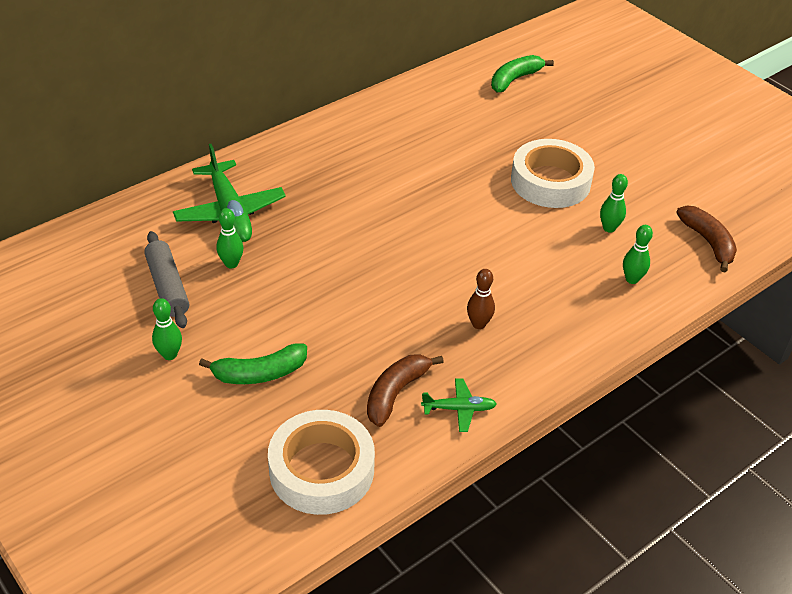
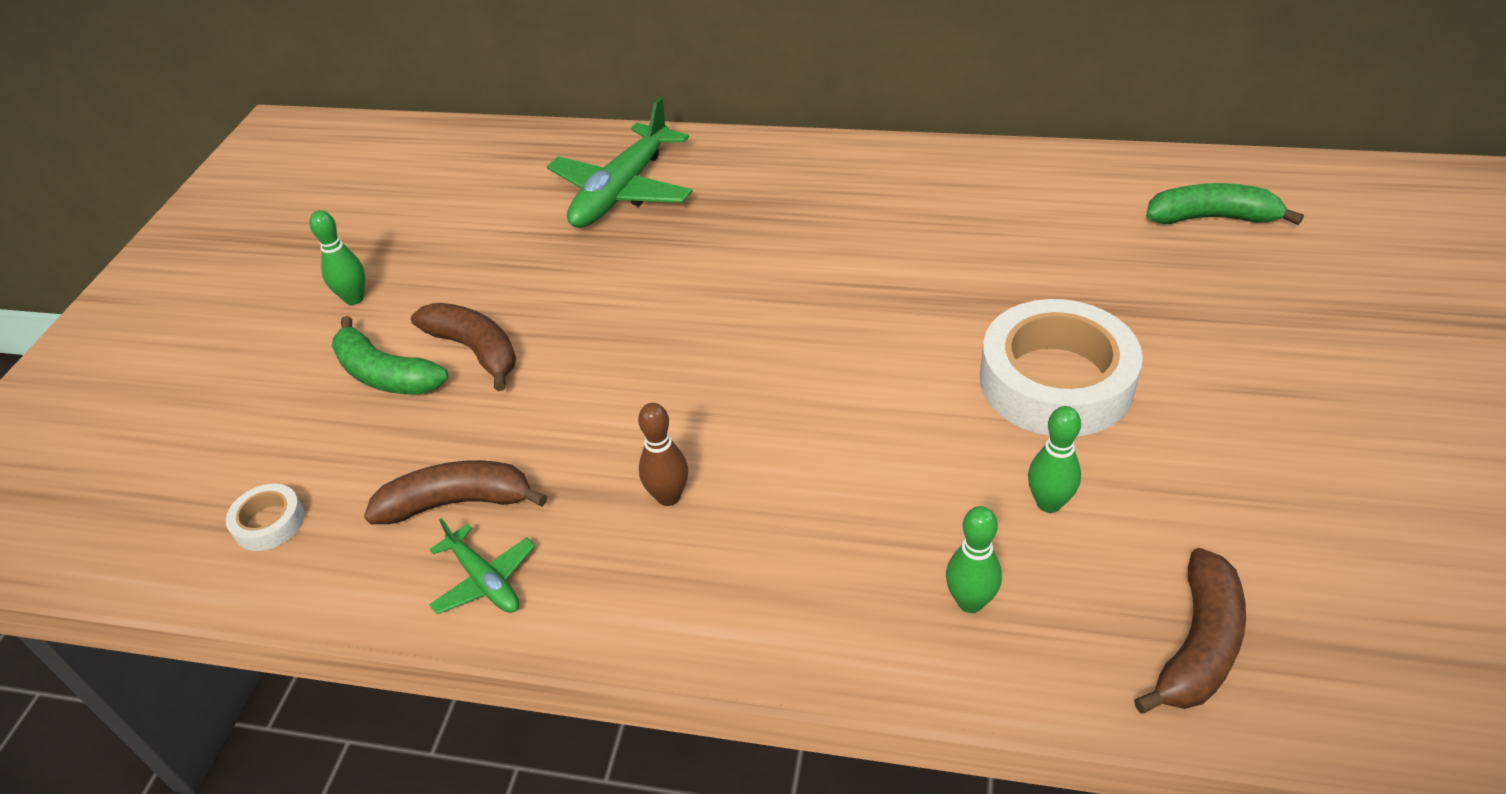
camera: 55 degrees right, 0 degrees up
(167, 287) = (455, 231): grey rolling pin -> none
(231, 264) = (540, 245): green bowling pin -> none
(287, 331) = (475, 350): none -> brown banana
(321, 469) = (269, 523): white tape -> white tape, size x0.43

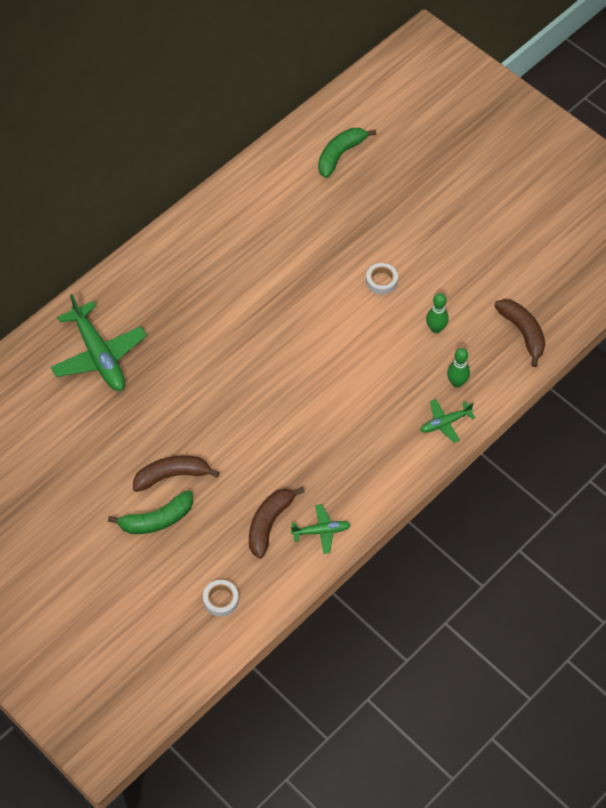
camera: 60 degrees left, 15 degrees up
(354, 298) = (80, 512): green bowling pin -> none
(668, 496) = (330, 447): brown bowling pin -> none
(864, 636) = (445, 423): none -> green plane
(1056, 381) = (381, 281): white tape -> white tape, size x0.43

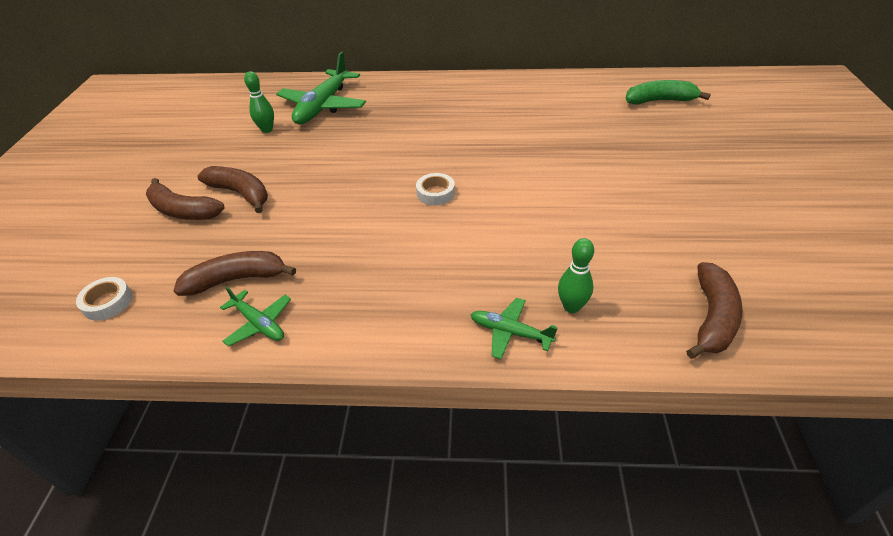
camera: 50 degrees right, 15 degrees down
(157, 519) = (183, 211): green banana -> brown banana
(381, 281) = (594, 185): white tape -> white tape (435, 193)
(436, 328) = (605, 248): green bowling pin -> green bowling pin (267, 130)

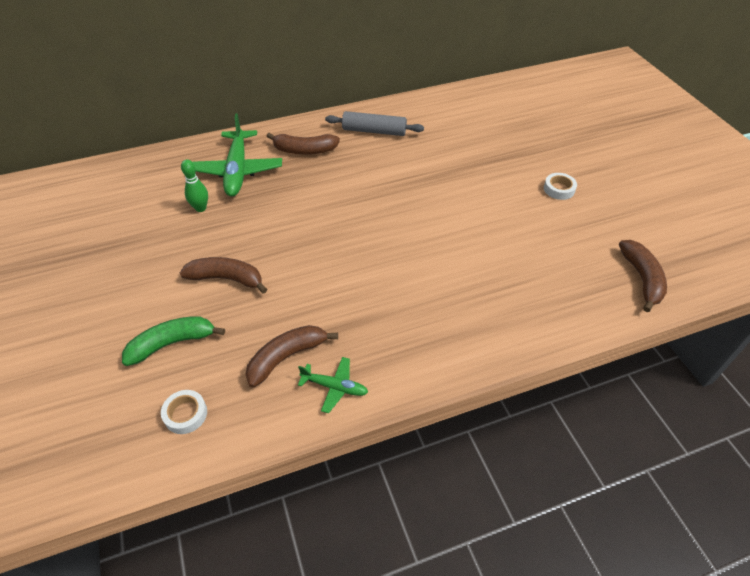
camera: 25 degrees left, 5 degrees up
(183, 211) = (184, 310): brown banana -> brown banana (304, 150)
(435, 193) = (397, 233): white tape -> white tape (559, 189)
(479, 97) = (374, 131): none -> grey rolling pin
(510, 332) = (524, 331): green plane -> none
(571, 306) = (552, 298): green bowling pin -> none
(660, 101) = (518, 105): green banana -> green banana (172, 343)

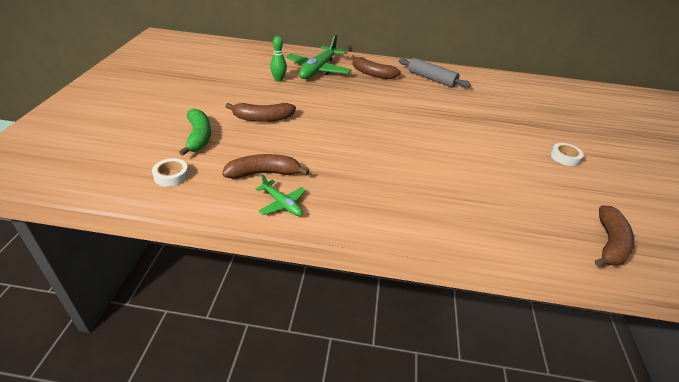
camera: 25 degrees right, 10 degrees down
(172, 343) = (198, 137): green banana -> green banana turned 75 degrees clockwise
(227, 279) = (262, 118): brown banana -> brown banana turned 135 degrees clockwise

